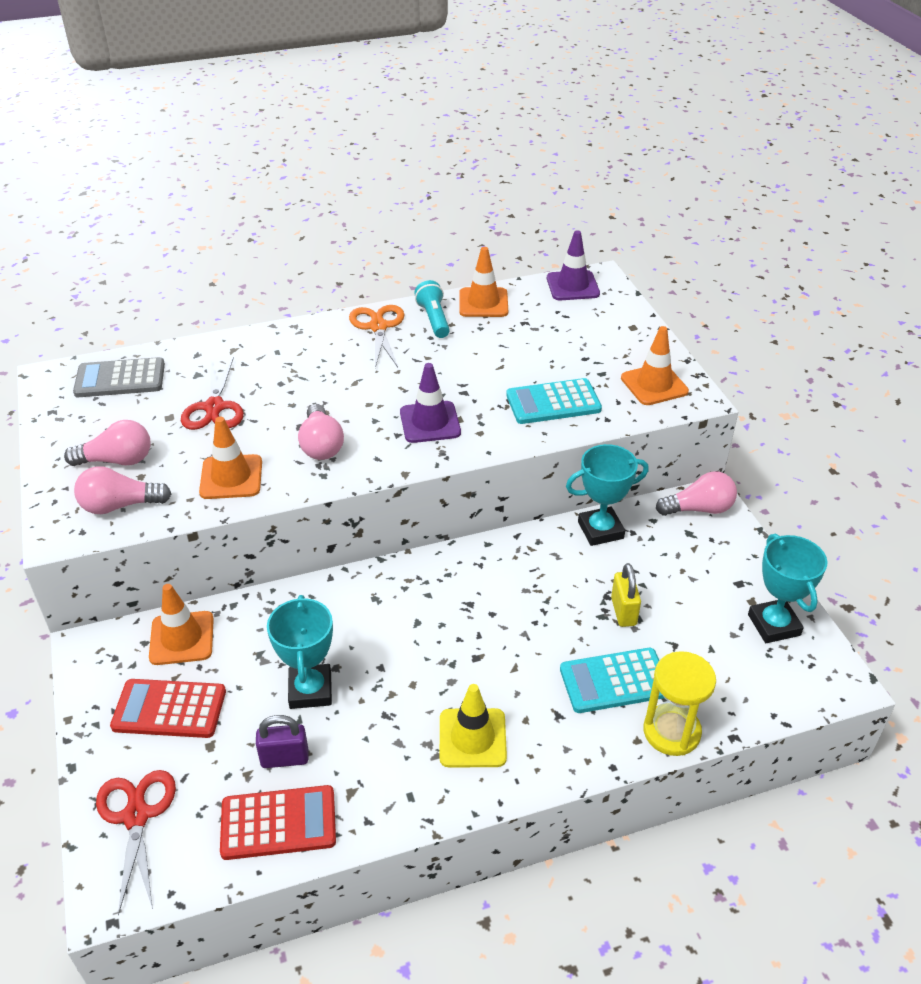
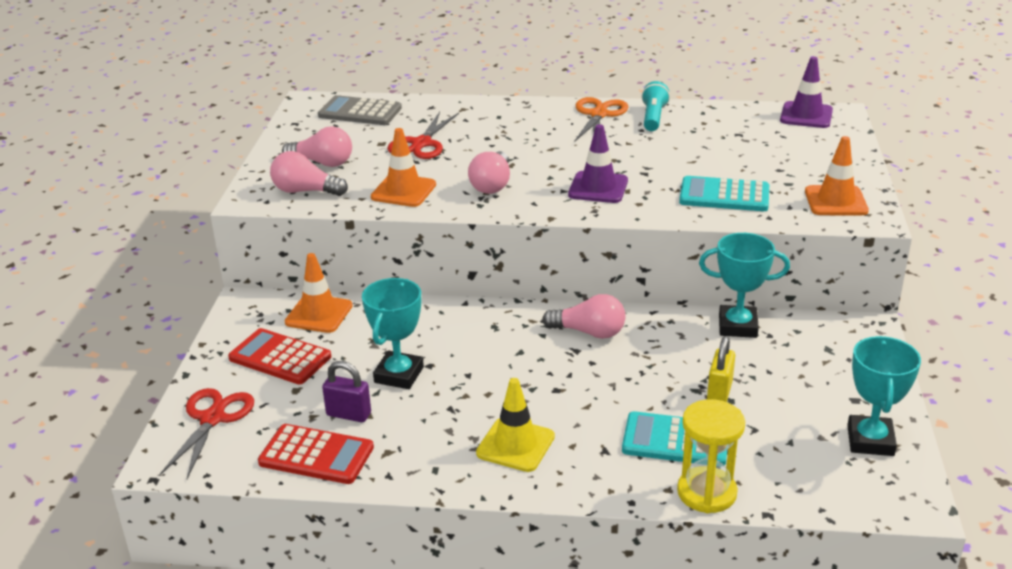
camera: 25 degrees right, 10 degrees down
(483, 303) = (708, 113): orange traffic cone -> none
(699, 509) = (851, 333): pink light bulb -> pink light bulb (589, 332)

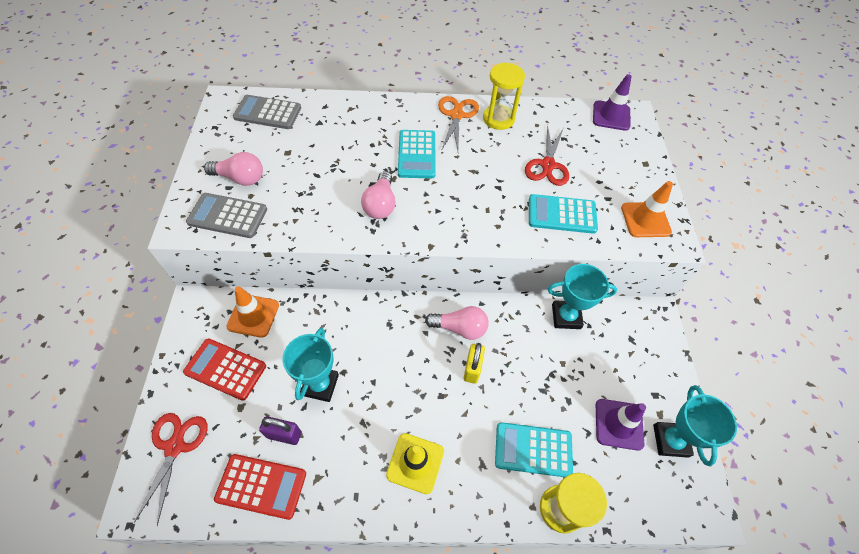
camera: 10 degrees left, 25 degrees up
(305, 191) = (227, 216): pink light bulb -> grey calculator
(403, 191) = (309, 214): orange traffic cone -> none
(421, 143) = (320, 152): red scissors -> red scissors (548, 165)
(542, 146) = (416, 154): none -> turquoise calculator
(598, 188) = (464, 207): purple traffic cone -> purple traffic cone (618, 424)
(653, 117) = (498, 119): turquoise flashlight -> yellow hourglass
(719, 392) = (560, 391): yellow padlock -> yellow padlock (472, 369)

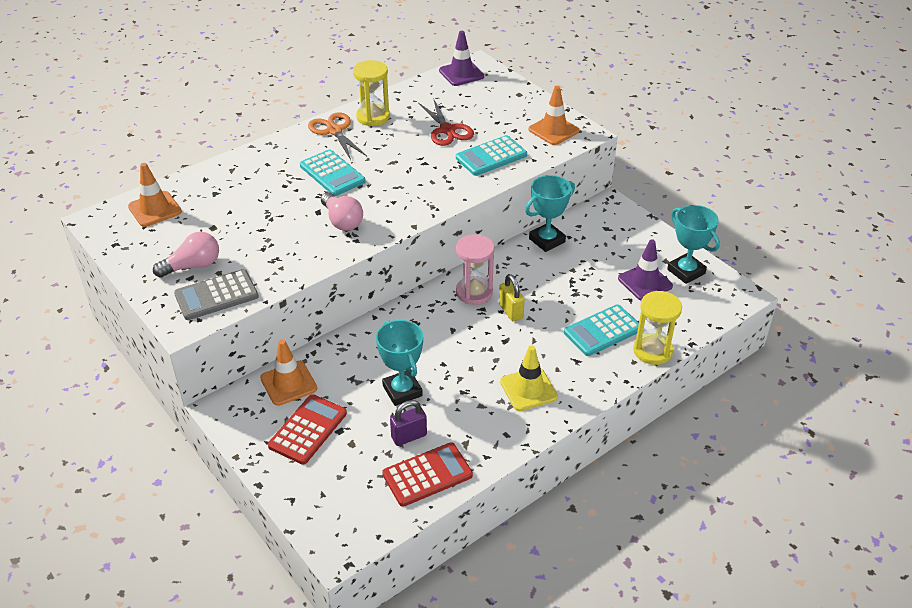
camera: 35 degrees left, 15 degrees down
(175, 447) = (326, 500): red scissors -> none
(225, 369) = (308, 430): red calculator -> red calculator turned 135 degrees clockwise
(268, 113) = (155, 209): grey calculator -> orange traffic cone
(460, 328) = (474, 292): pink light bulb -> pink hourglass

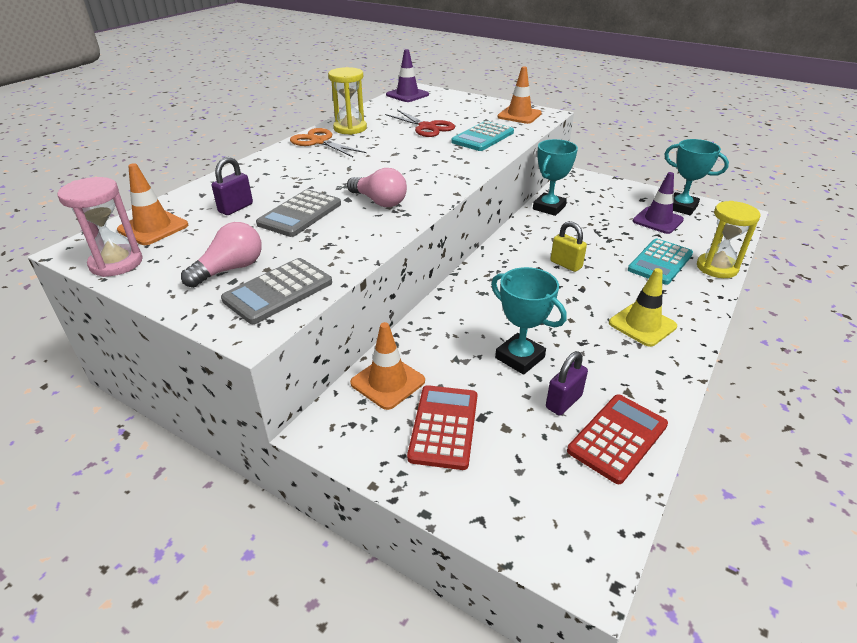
camera: 20 degrees left, 5 degrees down
(224, 201) = (236, 208): none -> purple padlock
(270, 220) = (300, 214): none -> grey calculator
(332, 174) = (340, 170): turquoise calculator -> none
(474, 292) = (519, 257): pink hourglass -> pink hourglass (116, 263)

